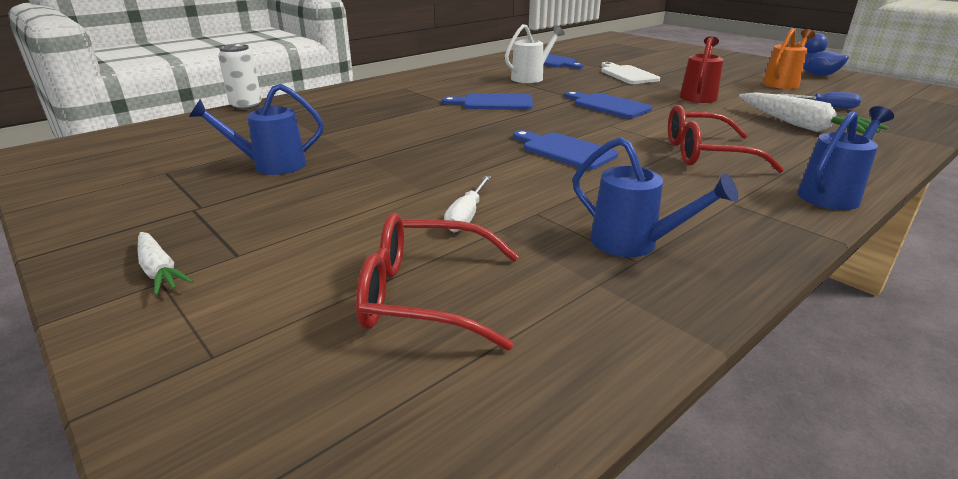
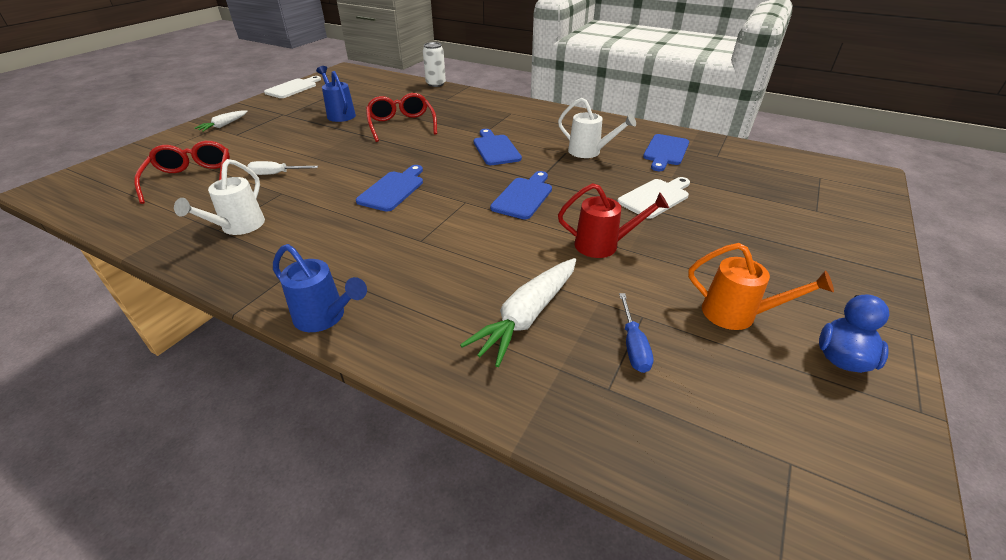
camera: 70 degrees right, 10 degrees up
(52, 197) = (293, 88): none -> white cutting board
(633, 243) = (238, 227): blue watering can -> white watering can
(704, 154) = (408, 251): red glasses -> red glasses (401, 125)

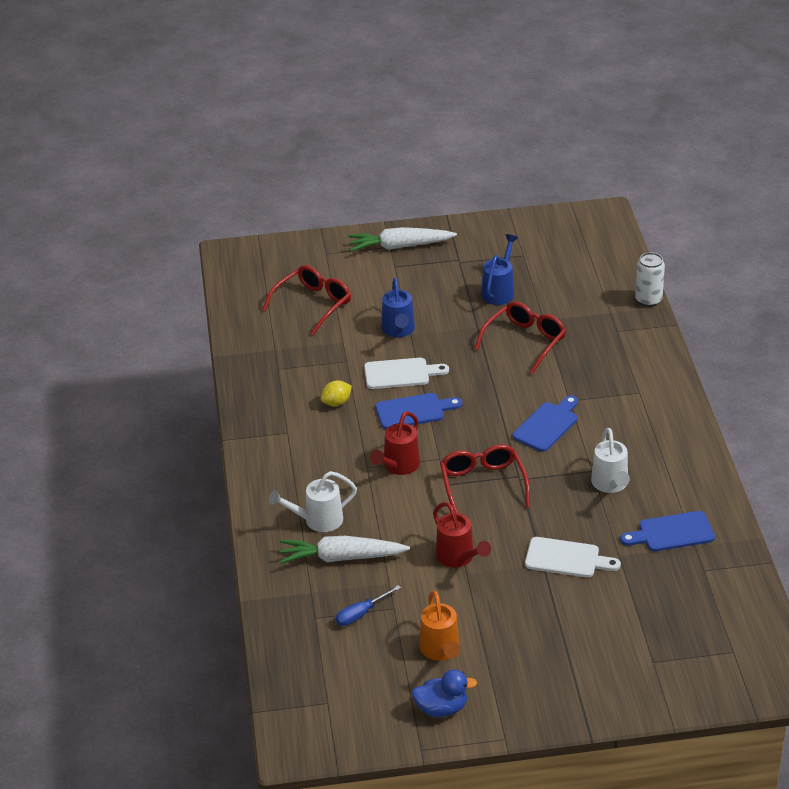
camera: 55 degrees right, 0 degrees up
(223, 125) = (399, 246): white carrot -> white carrot, size x1.79
(238, 227) = (290, 375): white watering can -> white watering can (318, 520)
(276, 174) = (366, 338): white screwdriver -> none
(293, 88) = (516, 220): white cutting board -> white cutting board (400, 374)
(317, 219) = (336, 402): none -> yellow lemon
(324, 317) = (256, 476): blue watering can -> blue watering can (398, 330)
(445, 224) = (398, 466): none -> red watering can
(524, 196) = (482, 485): blue cutting board -> red glasses

